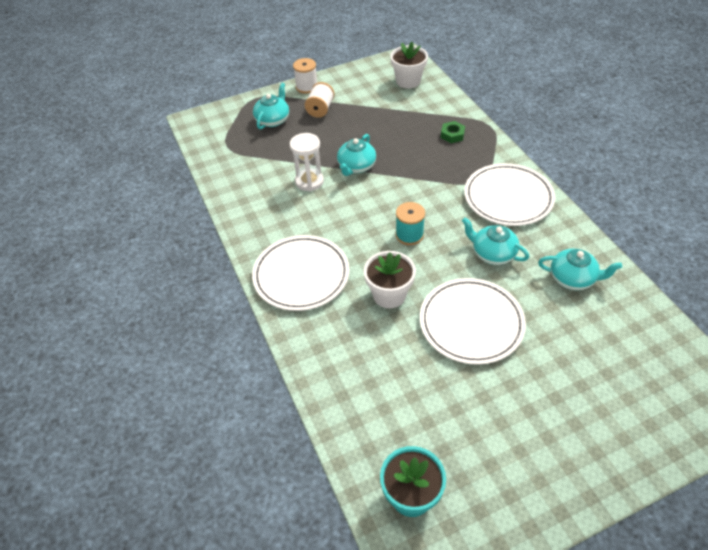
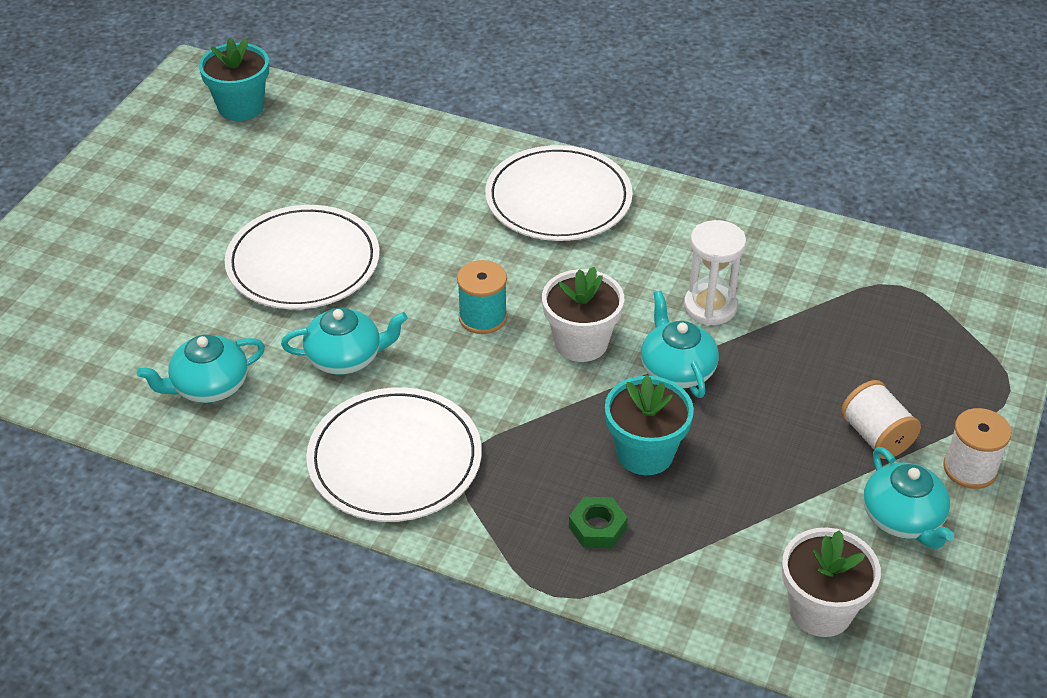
camera: 135 degrees right, 5 degrees down
(273, 120) = (914, 368): turquoise teapot -> turquoise teapot (903, 518)
(389, 295) = (430, 237): white flower pot -> white flower pot (581, 342)
(406, 147) = (645, 453): none -> turquoise flower pot

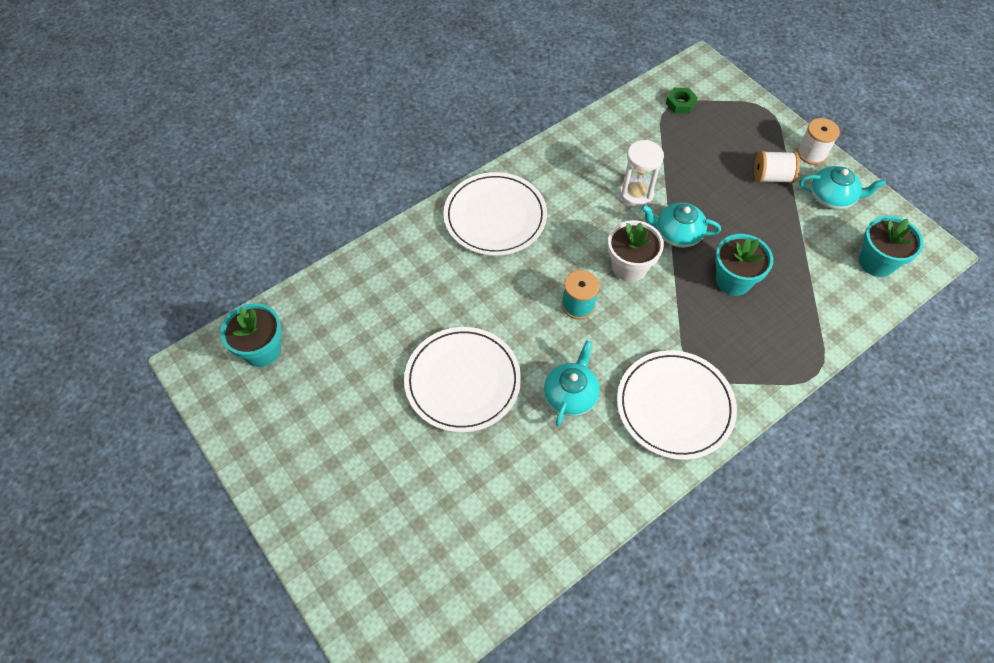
camera: 60 degrees left, 15 degrees up
(209, 386) = (551, 487): turquoise teapot -> none
(597, 527) = (777, 329): green nut -> green nut (680, 104)
(820, 610) = (876, 262): white flower pot -> turquoise flower pot

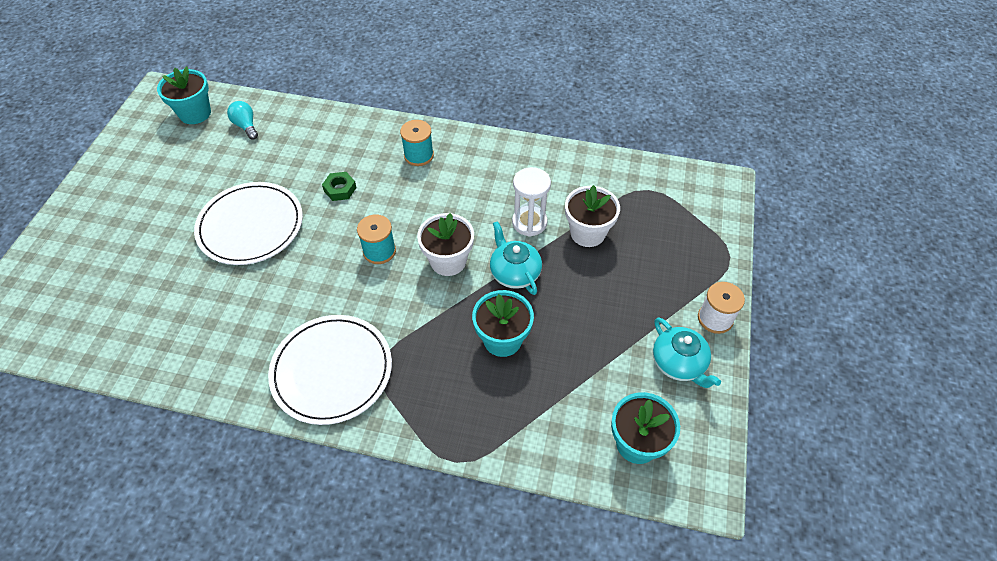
camera: 50 degrees right, 5 degrees down
(325, 318) = (246, 126): none -> turquoise light bulb
(495, 216) = (419, 155): white plate -> turquoise spool
(570, 395) = (288, 296): turquoise teapot -> none
(677, 167) = (587, 233): none -> white flower pot
(680, 104) = (661, 195): green nut -> green nut (340, 189)
(771, 177) = (651, 303): white spool -> none

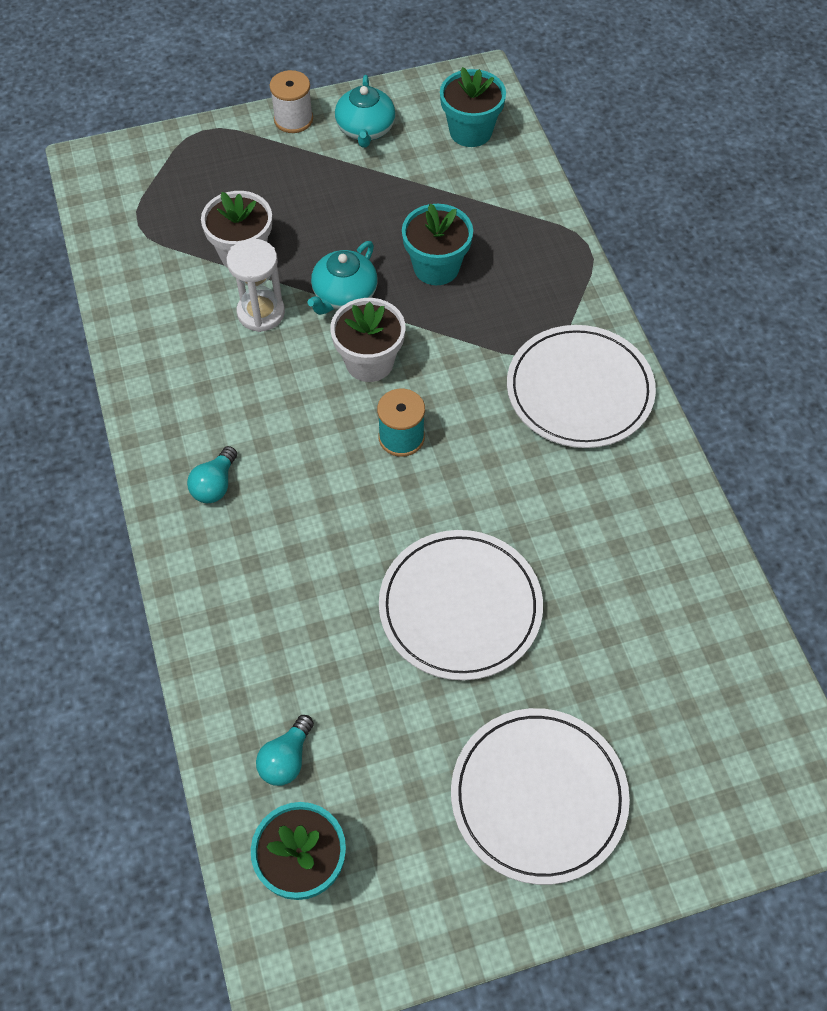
camera: 120 degrees left, 5 degrees up
(128, 208) = (538, 796): none -> white plate
(340, 189) = (332, 542): green nut -> none
(419, 155) = (215, 485): turquoise spool -> turquoise light bulb
(679, 363) = (365, 129): turquoise teapot -> turquoise teapot turned 150 degrees clockwise

